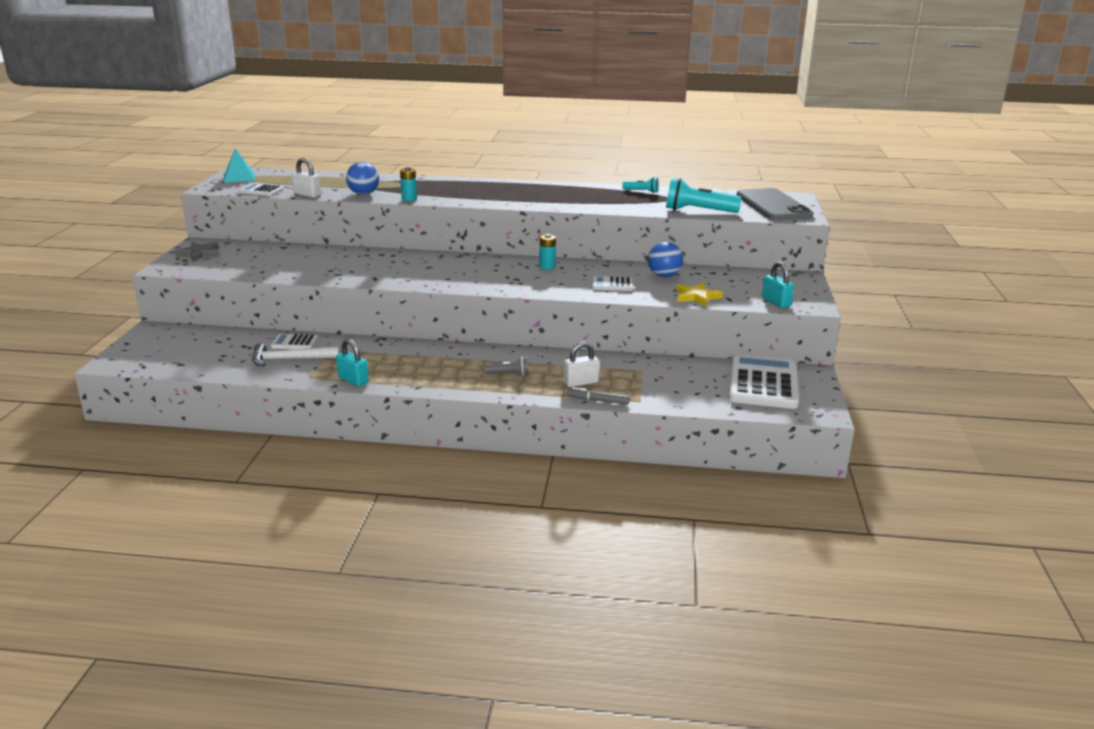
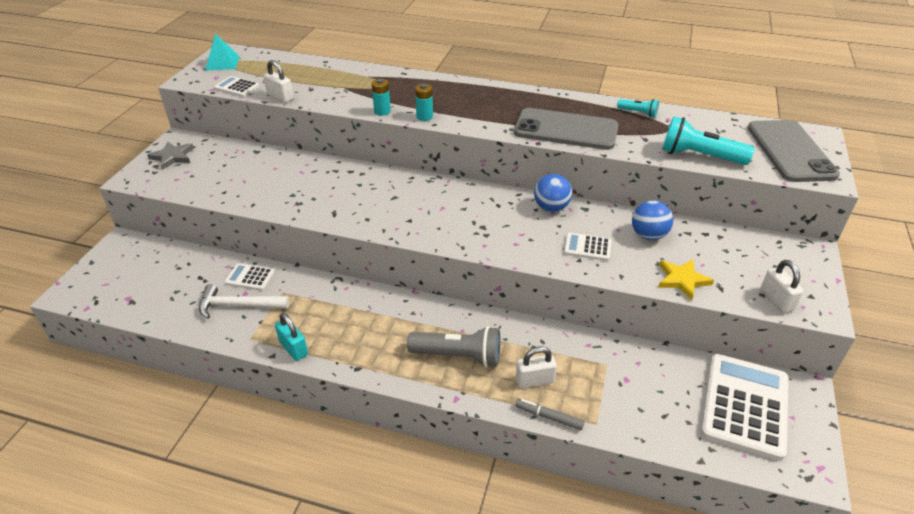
camera: 10 degrees right, 15 degrees up
(363, 194) = (337, 99): blue ball -> blue ball (551, 207)
(509, 374) = (458, 356): grey flashlight -> grey flashlight, size x1.93
(547, 266) = (520, 207): turquoise battery -> turquoise battery (424, 117)
(580, 202) = (566, 130): none -> grey phone
(776, 302) = (776, 300): turquoise padlock -> white padlock

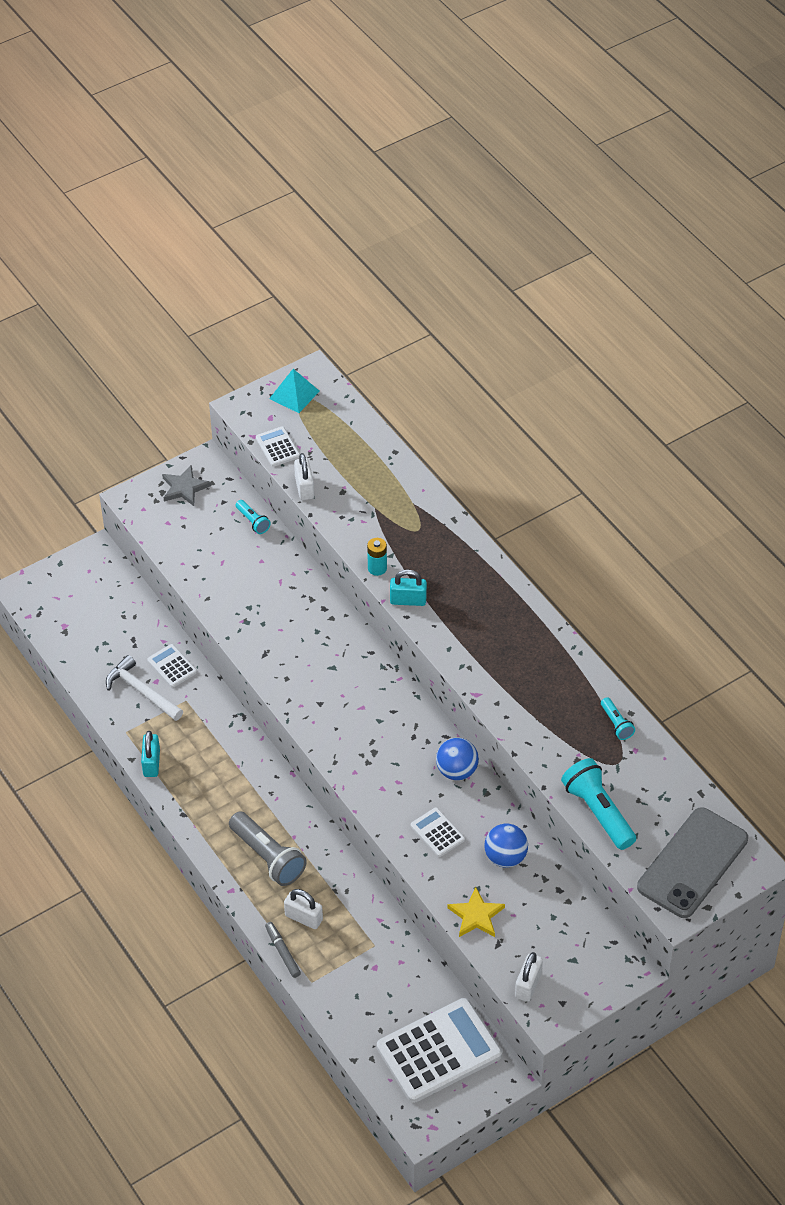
camera: 40 degrees right, 10 degrees up
(246, 152) = (253, 521): none -> turquoise flashlight
(424, 117) = (408, 600): turquoise battery -> turquoise padlock
(566, 130) = (518, 701): grey phone -> none

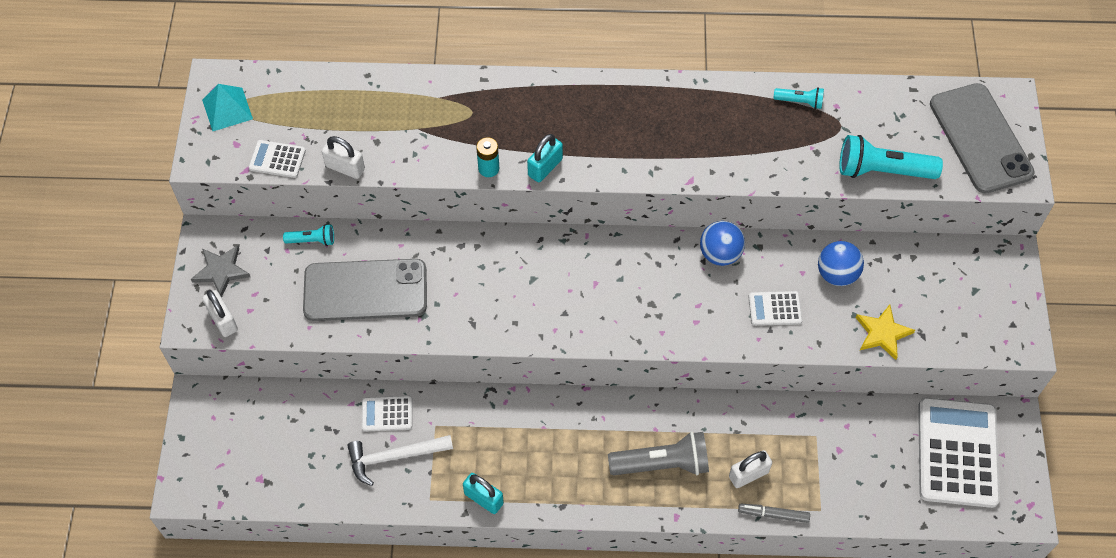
camera: 55 degrees left, 10 degrees up
(238, 576) = (365, 290): none -> grey phone
(528, 985) = (979, 339): white padlock -> white padlock (223, 320)

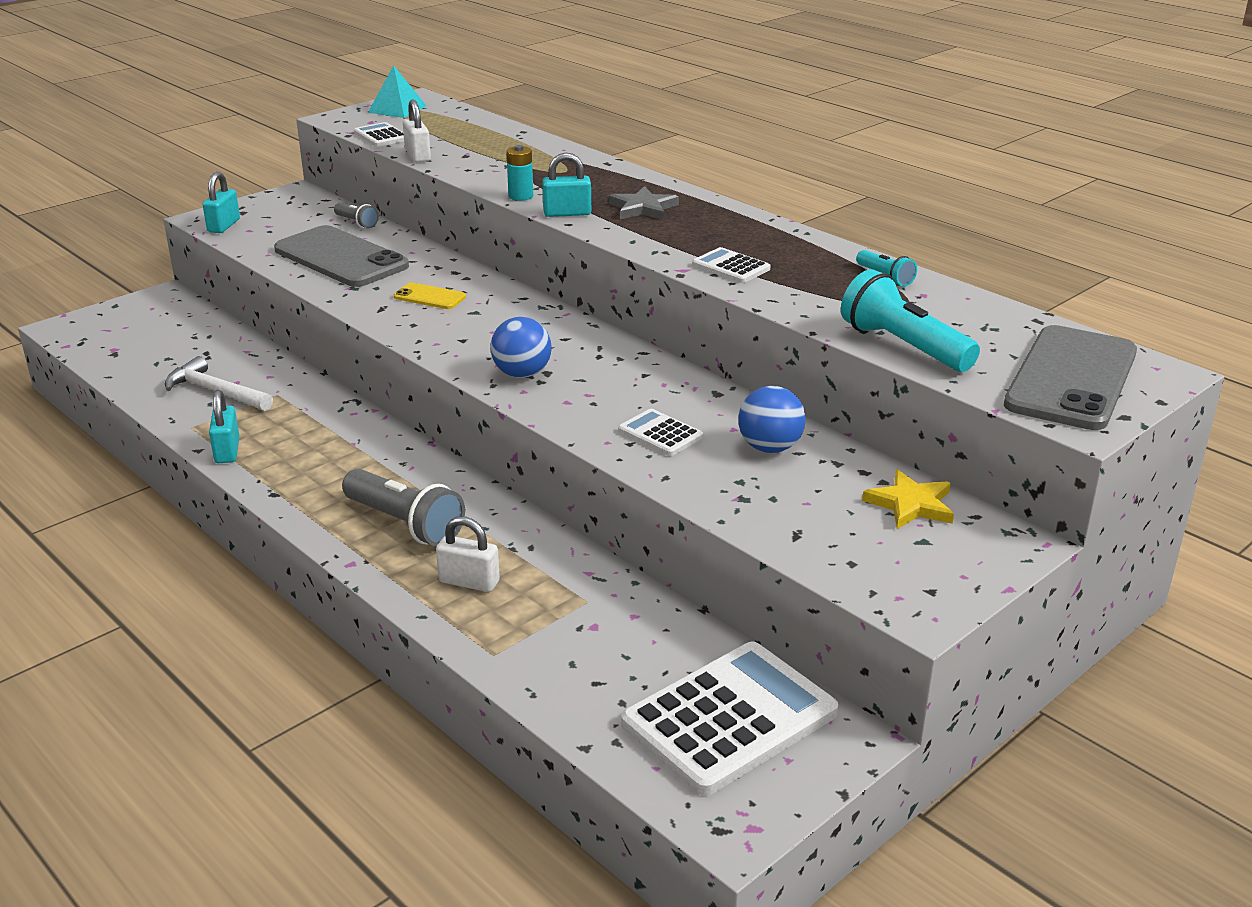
camera: 45 degrees right, 30 degrees down
(221, 271) = (270, 208): grey star -> grey star (643, 208)
(223, 320) = (224, 226): white padlock -> turquoise padlock
(312, 240) = (356, 223): turquoise flashlight -> grey flashlight
(387, 414) = (258, 369): white calculator -> white calculator (731, 267)
(484, 286) = (429, 297): none -> yellow phone
(720, 254) = (669, 378): blue ball -> blue ball (522, 374)
(773, 514) = (440, 624): grey marker -> none
(882, 333) = (749, 509): yellow star -> yellow star (911, 504)

